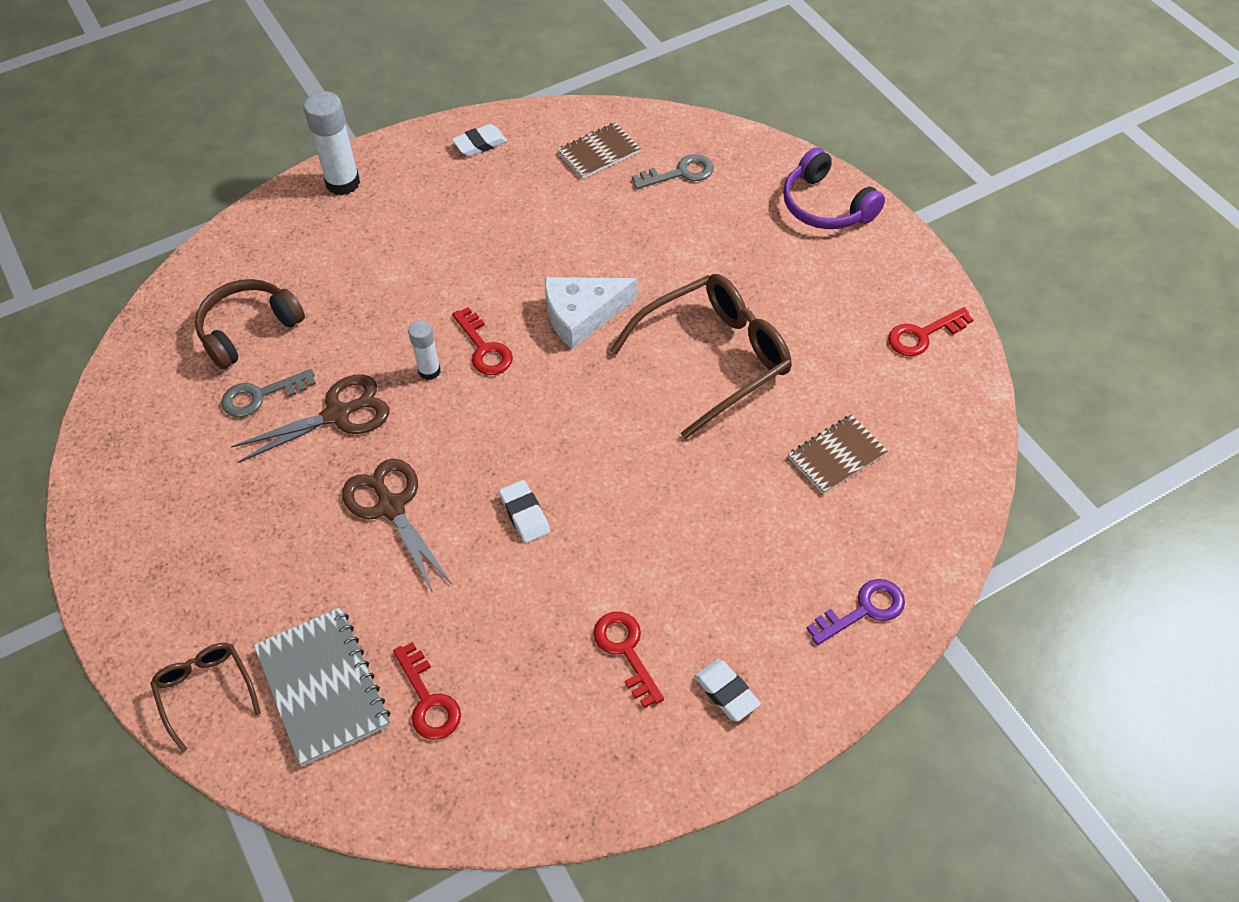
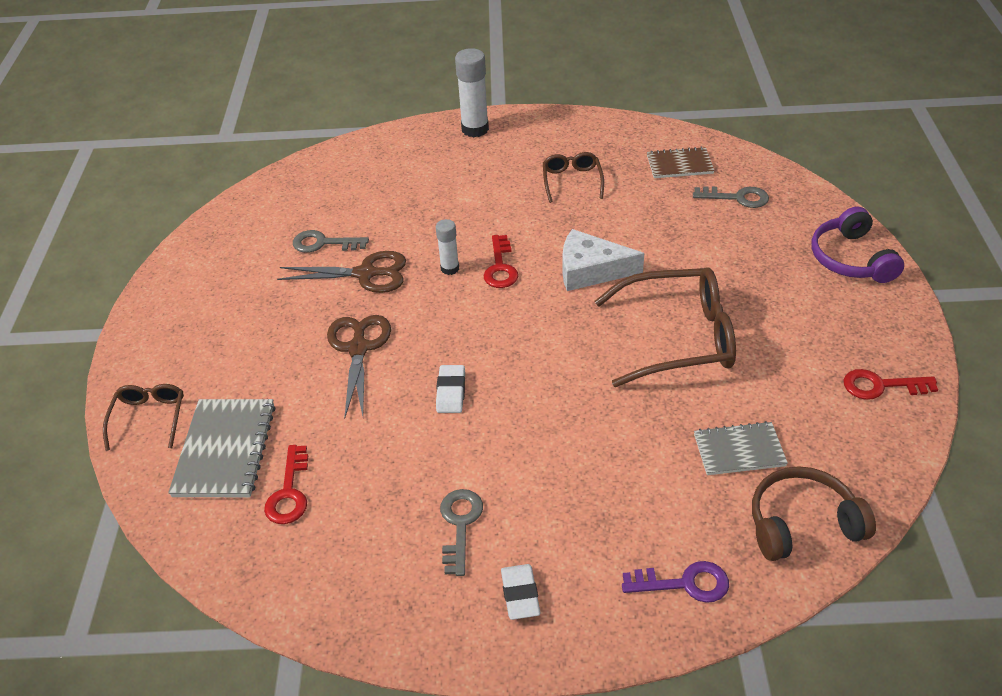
camera: 30 degrees right, 10 degrees down
(248, 330) = (346, 200): brown headphones -> brown headphones (802, 523)
(480, 144) = (591, 133): white eraser -> none
(496, 213) = (572, 181): none -> brown glasses
(626, 651) = (460, 525): red key -> grey key
(836, 455) = (739, 450): brown notebook -> grey notebook

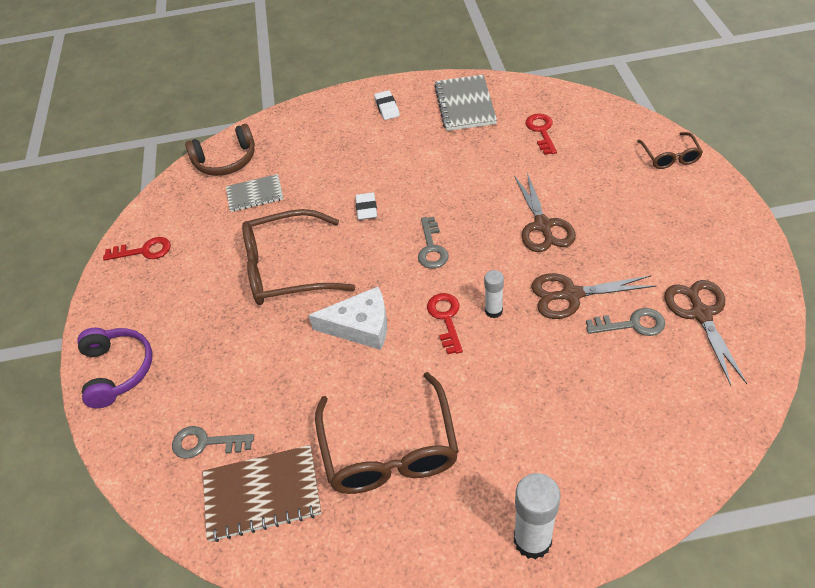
camera: 175 degrees right, 5 degrees up
(225, 450) = (599, 146): grey notebook -> grey notebook (465, 105)
(256, 244) = (701, 314): none -> brown scissors
(451, 392) = (457, 204): white eraser -> white eraser (366, 209)
(460, 525) = (428, 131): grey key -> grey key (431, 248)
(572, 181) = (389, 449): brown glasses -> brown glasses, size x1.91
(679, 164) = (262, 494): brown notebook -> brown notebook, size x1.52
(684, 583) = (298, 125): purple key -> none

